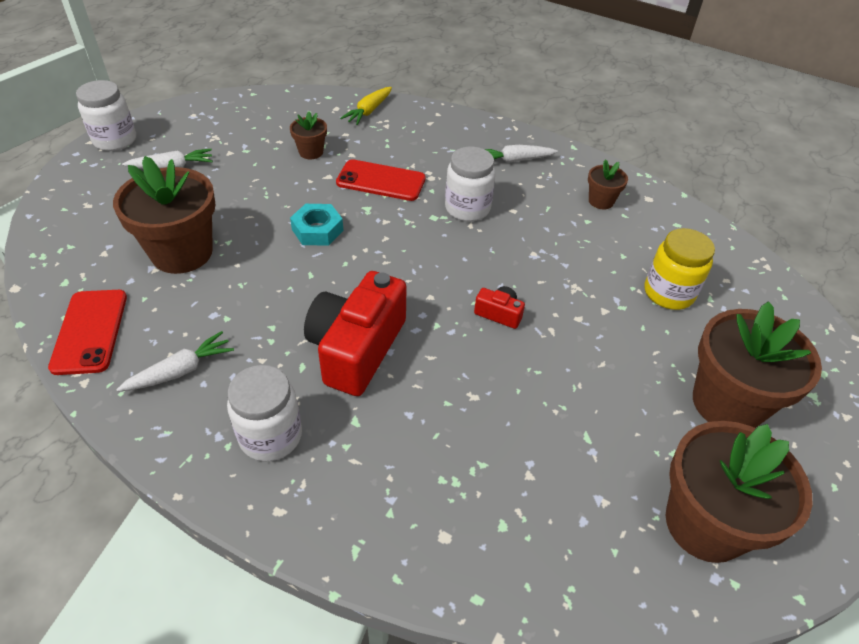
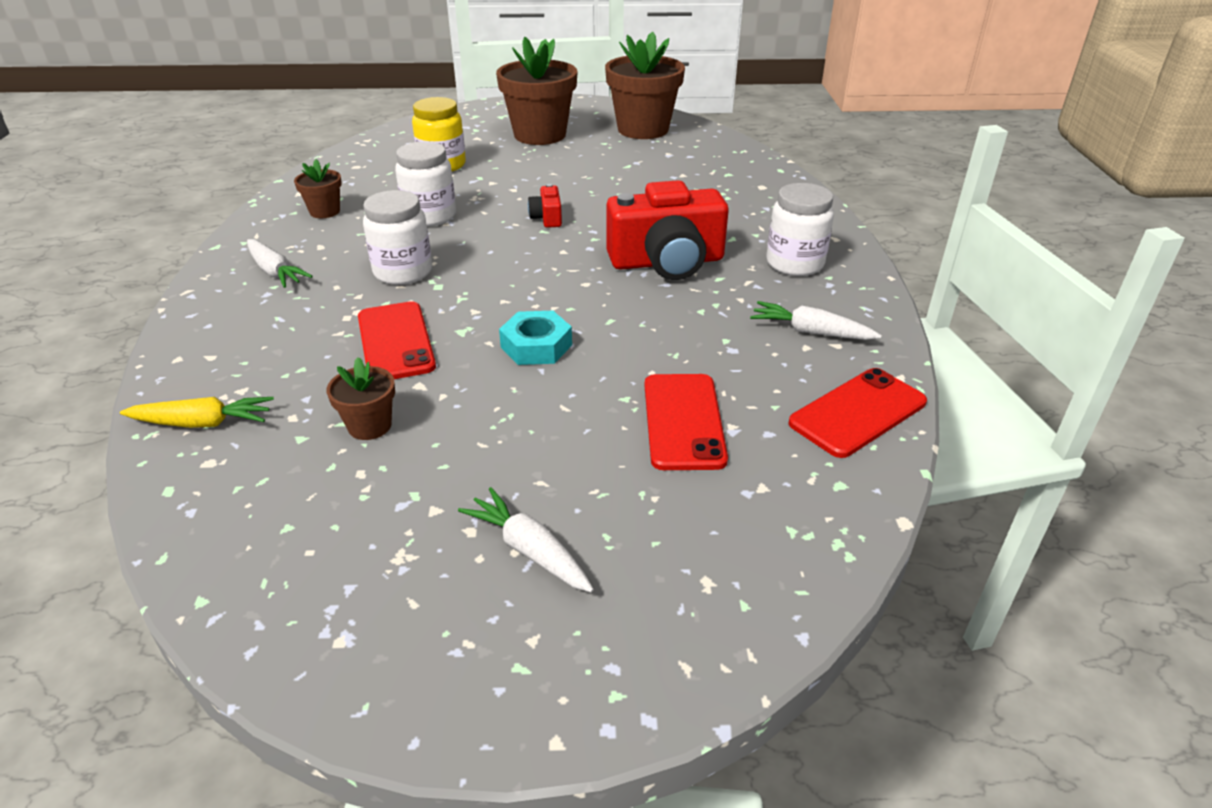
camera: 120 degrees left, 10 degrees down
(115, 140) = (517, 698): white jar -> white jar (430, 216)
(182, 253) = (683, 421): brown flower pot -> red phone

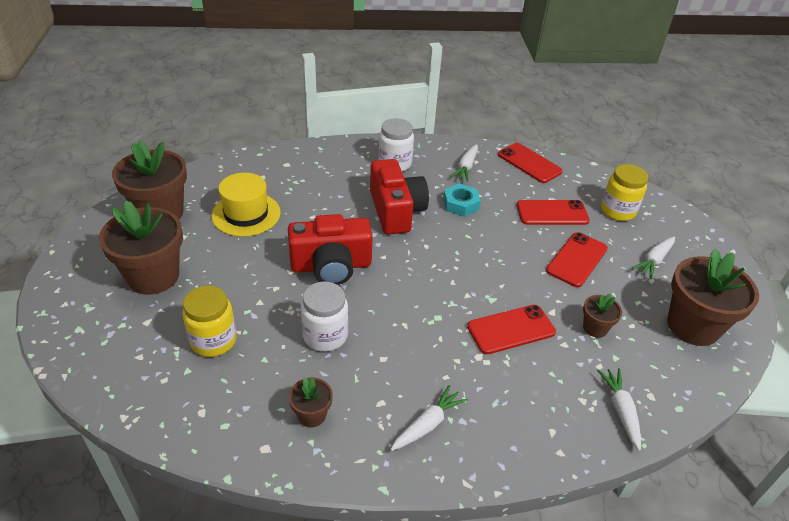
camera: 95 degrees left, 5 degrees up
(203, 423) = (620, 410): yellow carrot -> white carrot
(327, 563) = (693, 326): none -> brown flower pot
(403, 272) = (420, 339): white jar -> none
(536, 346) = (501, 265): turquoise nut -> turquoise nut (460, 204)
(542, 433) = (577, 260): none -> red phone
(547, 218) = (331, 266): red camera -> red camera, size x2.28
(646, 168) = (246, 214): none -> yellow hat
(706, 526) = (617, 211): none -> yellow jar

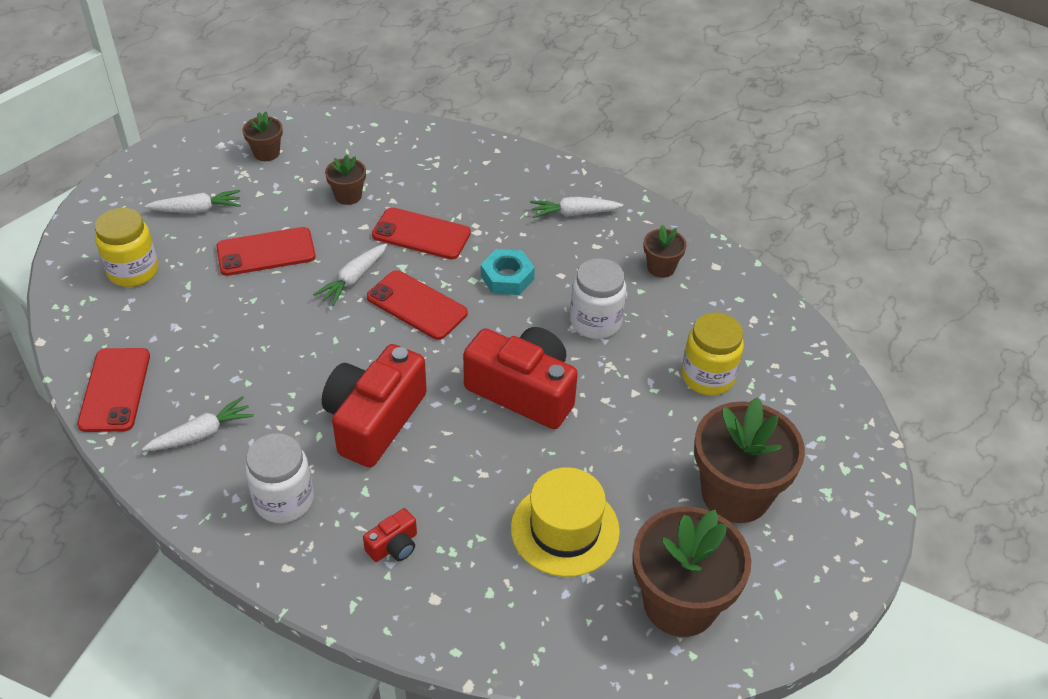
camera: 140 degrees left, 5 degrees up
(325, 171) = (394, 546): none -> red camera
(460, 204) = (287, 383): turquoise nut -> turquoise nut (507, 277)
(552, 213) = (205, 310): red phone -> red phone (417, 305)
(620, 410) = (418, 145): white carrot -> white carrot (353, 279)
(693, 326) = (266, 153): brown flower pot -> brown flower pot, size x0.48

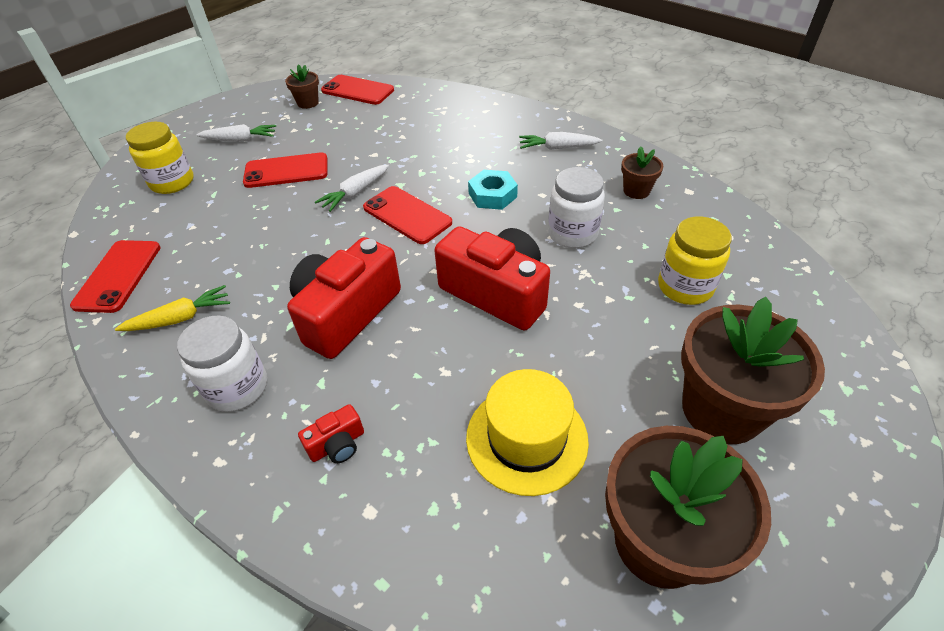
camera: 10 degrees right, 0 degrees up
(202, 433) = (181, 318): white carrot -> yellow carrot
(348, 196) = (365, 132): brown flower pot -> none
(421, 234) = (421, 160): red phone -> red phone (357, 90)

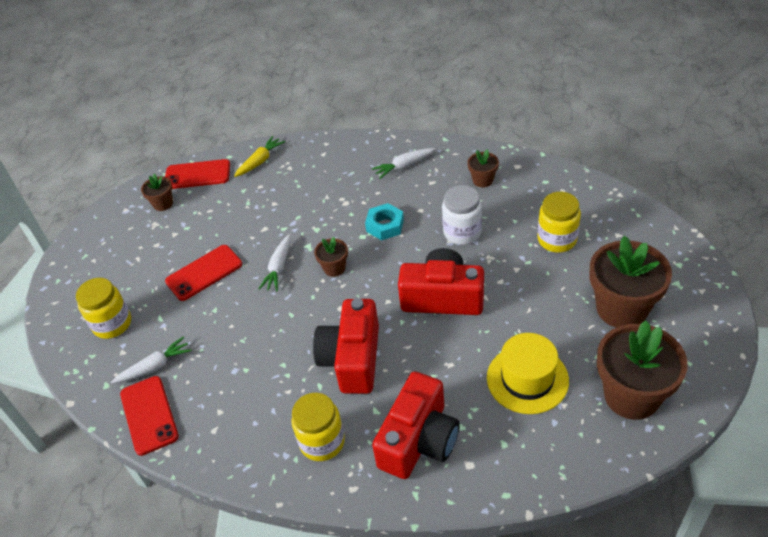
camera: 25 degrees left, 0 degrees up
(181, 318) = (233, 419): yellow carrot -> yellow carrot (260, 161)
(237, 388) = (322, 442): white jar -> yellow jar
(240, 140) = (135, 262): white carrot -> white carrot (155, 367)
(337, 444) = (419, 440): red camera -> red camera, size x2.28
(407, 215) = (334, 268): red phone -> brown flower pot

